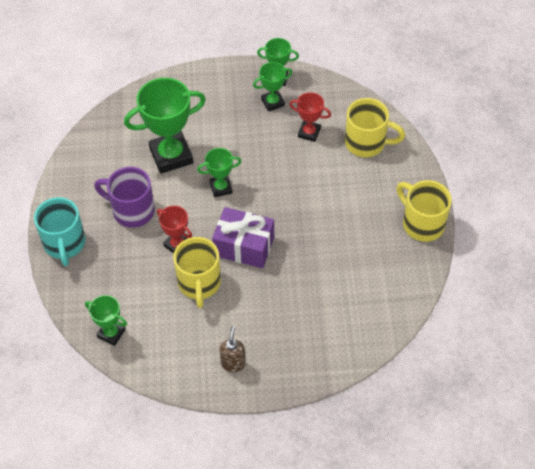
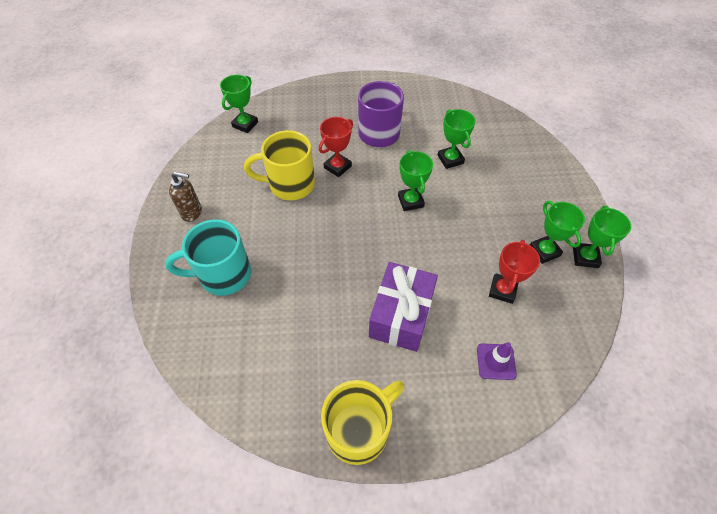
camera: 90 degrees right, 0 degrees up
(64, 244) = (343, 91): turquoise mug -> turquoise mug (223, 275)
(171, 155) = (450, 159): green trophy -> green trophy, size x0.53
(244, 246) = (332, 222): purple gift -> purple gift (401, 315)
(367, 143) = (496, 361): yellow mug -> purple traffic cone

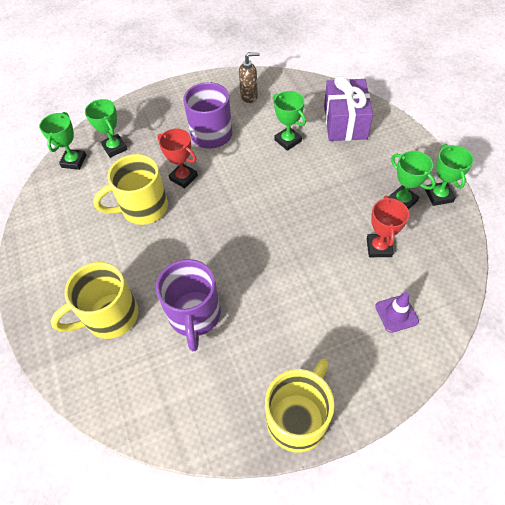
camera: 15 degrees left, 0 degrees up
(192, 212) = (53, 265): brown soap dispenser -> brown soap dispenser (249, 96)
(223, 275) = (110, 316): turquoise mug -> yellow mug
(299, 299) = (195, 315): none -> purple mug
(337, 167) = (183, 177): red trophy -> red trophy turned 75 degrees counterclockwise
(401, 315) = (296, 300): purple gift -> purple gift (345, 122)
(410, 201) = (265, 190): green trophy -> green trophy (114, 148)

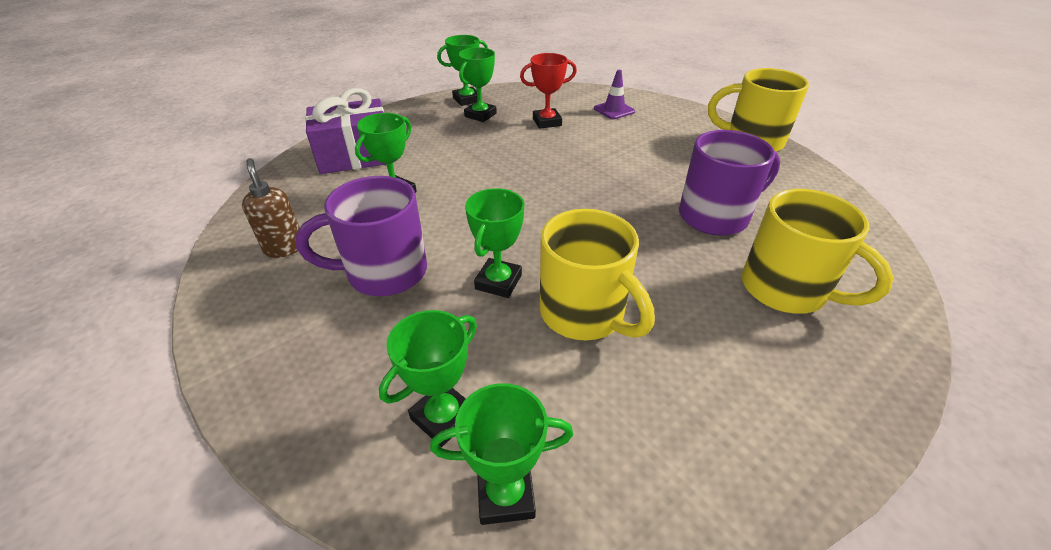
camera: 110 degrees left, 15 degrees down
(183, 177) = (498, 282): red trophy -> green trophy

